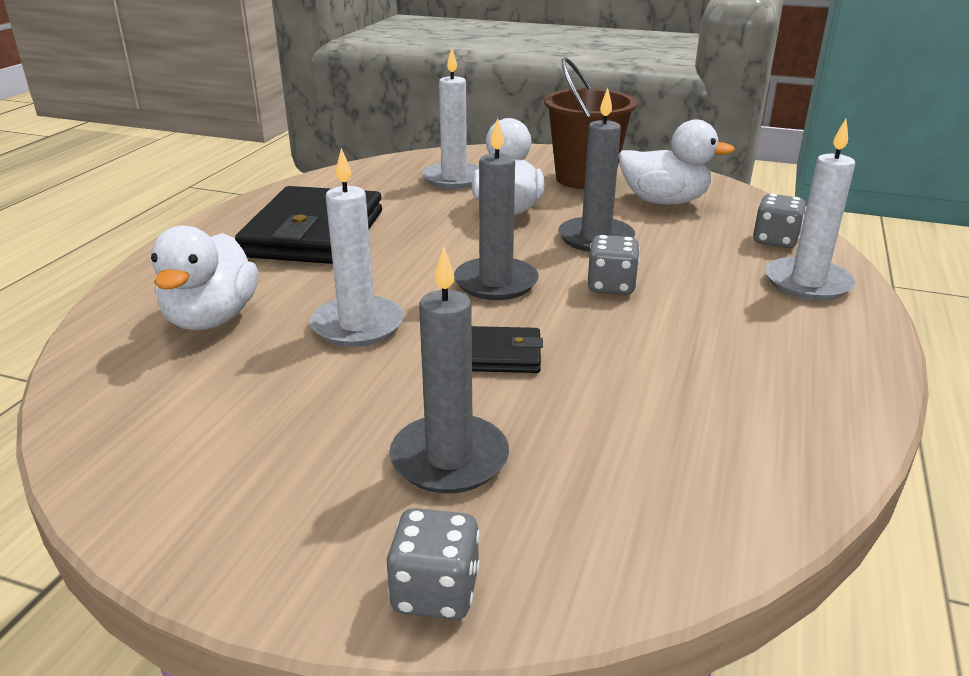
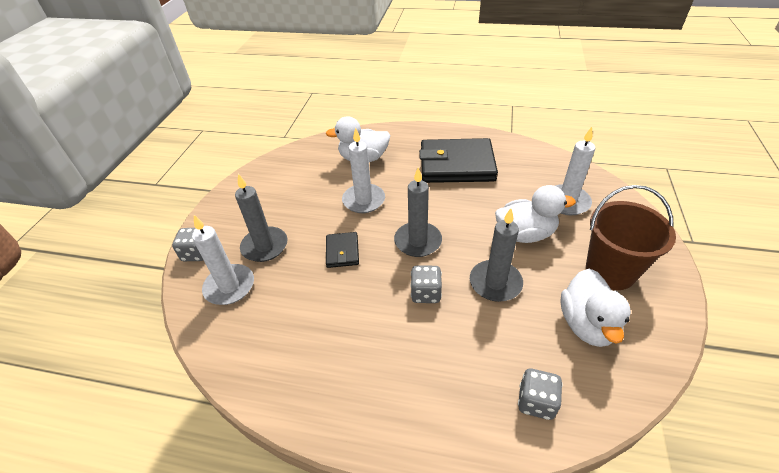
camera: 85 degrees right, 15 degrees up
(807, 283) = (460, 414): white candle -> white candle (229, 286)

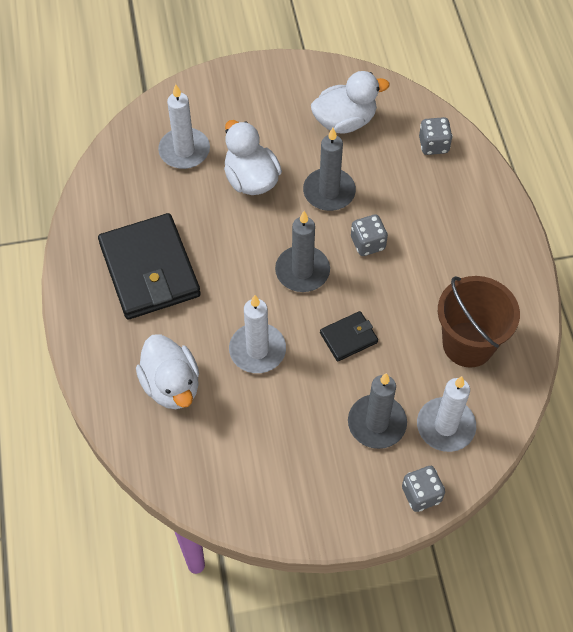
camera: 115 degrees left, 15 degrees up
(610, 271) = (275, 109): brown bucket -> brown bucket (468, 344)

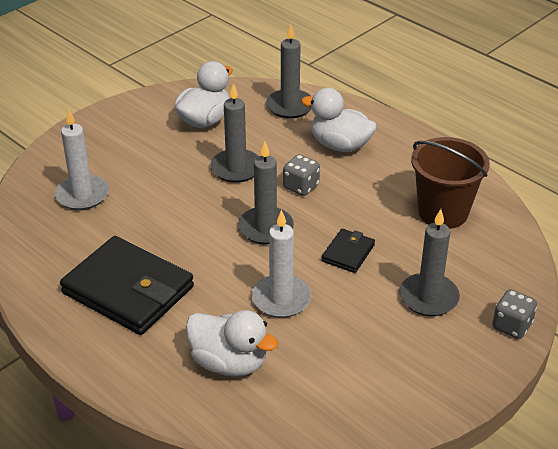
camera: 35 degrees left, 20 degrees down
(251, 179) = (162, 188): white duck -> white duck (340, 145)
(433, 145) = (290, 106): grey dice -> grey candle
(445, 426) = (482, 272): white candle -> none

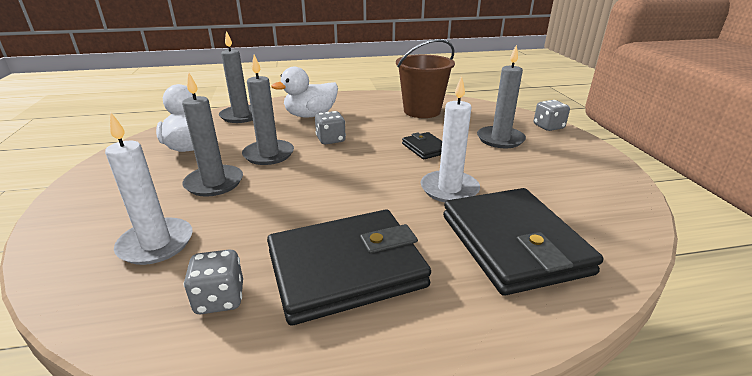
camera: 55 degrees left, 10 degrees down
(61, 253) = (220, 298): none -> grey dice
(229, 362) = (513, 243): white duck -> black wallet
(265, 228) = (356, 167): grey candle -> grey candle (214, 183)

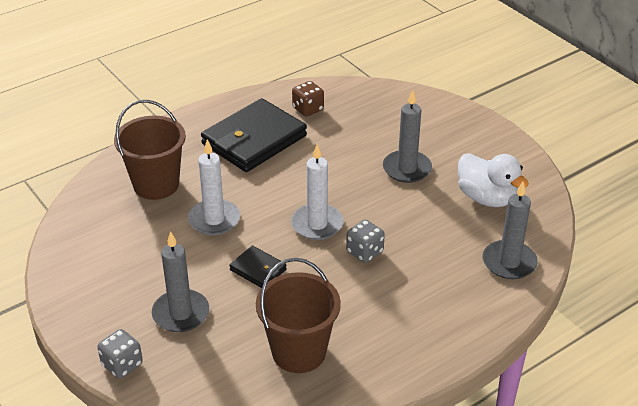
camera: 155 degrees right, 10 degrees up
(156, 244) = (380, 120): white candle -> white candle (317, 224)
(220, 298) = (308, 109): grey dice -> brown dice
(268, 154) = (402, 212): grey candle -> none
(311, 115) = (430, 291): white duck -> none
(513, 243) = (156, 184): black wallet -> brown bucket

